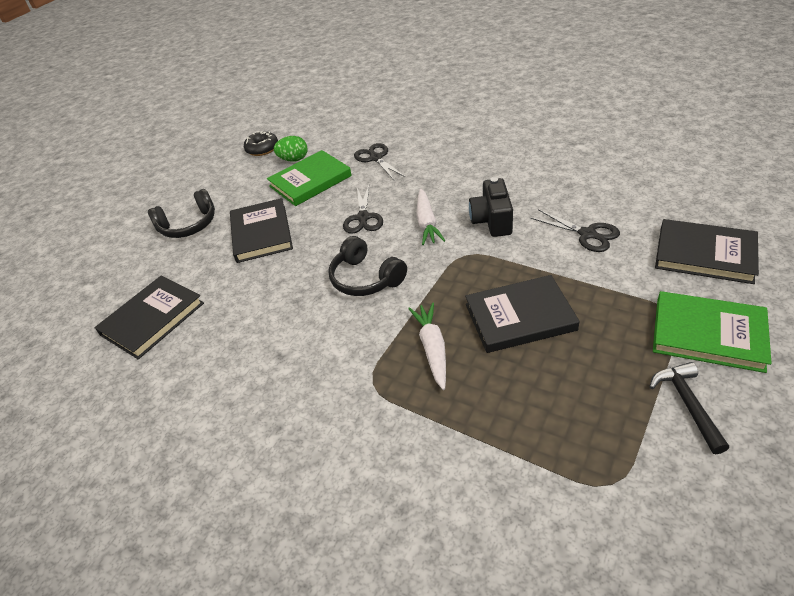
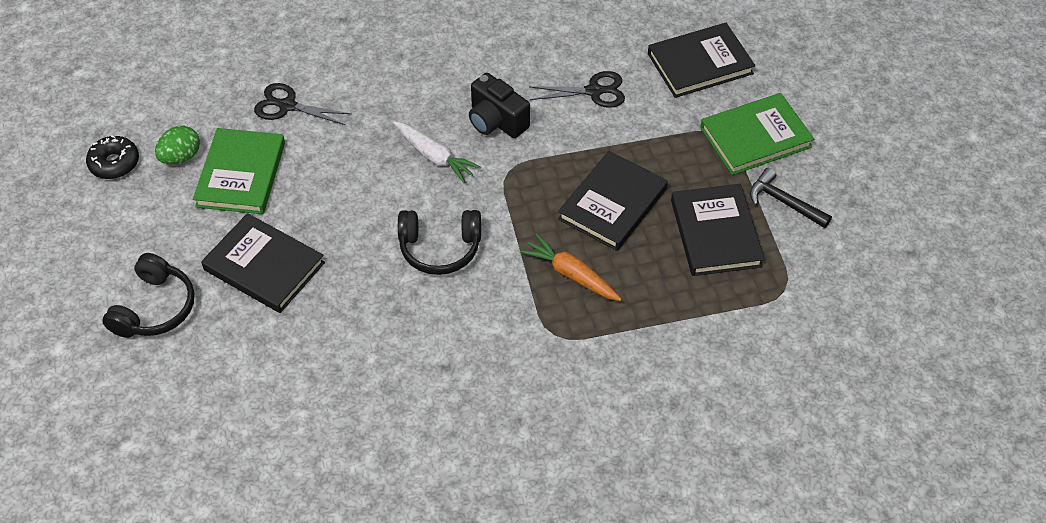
camera: 50 degrees left, 10 degrees up
(152, 319) = (265, 422): black book -> black book (715, 233)
(363, 218) = (360, 186): black scissors -> none
(432, 348) = (571, 274): white carrot -> orange carrot

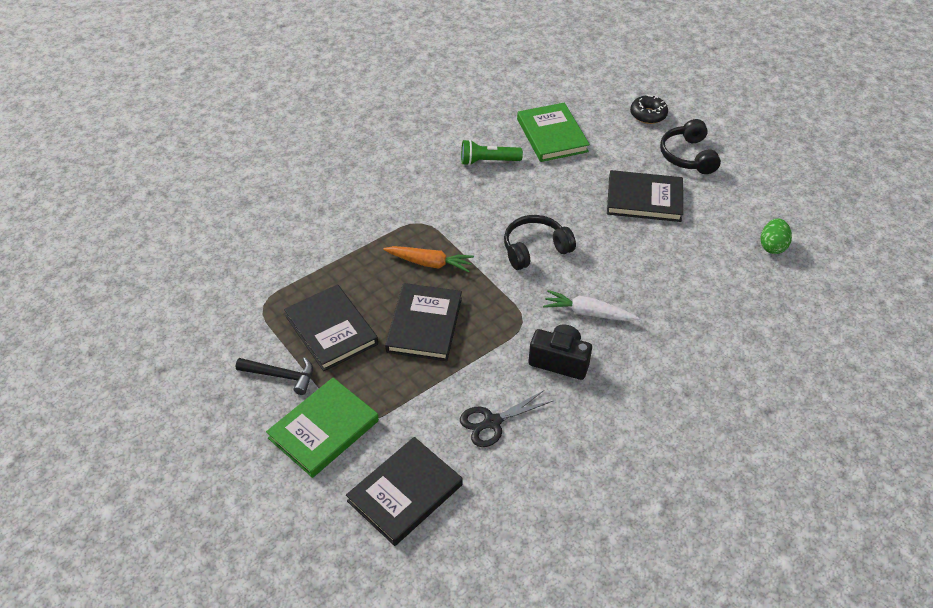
camera: 155 degrees right, 5 degrees down
(114, 163) = (812, 226): black donut -> black donut (648, 115)
(241, 174) = (718, 249): green book -> green book (552, 135)
(287, 106) = (737, 312): black scissors -> none
(415, 400) = (488, 161): none -> green flashlight

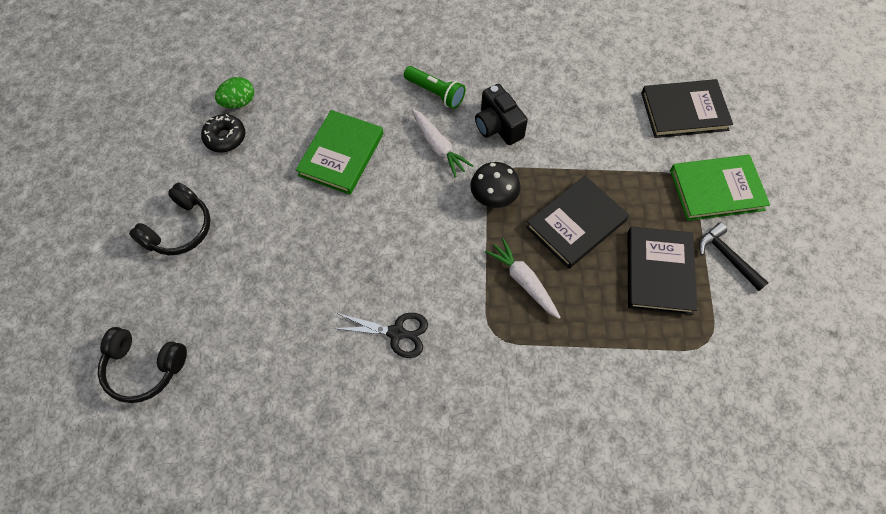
camera: 140 degrees left, 15 degrees up
(429, 263) = (523, 281): orange carrot -> white carrot
(488, 161) = (361, 366): green flashlight -> green flashlight (435, 93)
(492, 422) = (587, 117): black scissors -> black scissors (397, 333)
(506, 304) = (494, 196): none -> black mushroom
(535, 249) = (420, 230): black headphones -> black headphones (144, 368)
(552, 135) = (263, 353): green book -> green book (341, 154)
(644, 199) = (274, 213): black book -> none
(648, 115) = (144, 306): black donut -> black donut (225, 137)

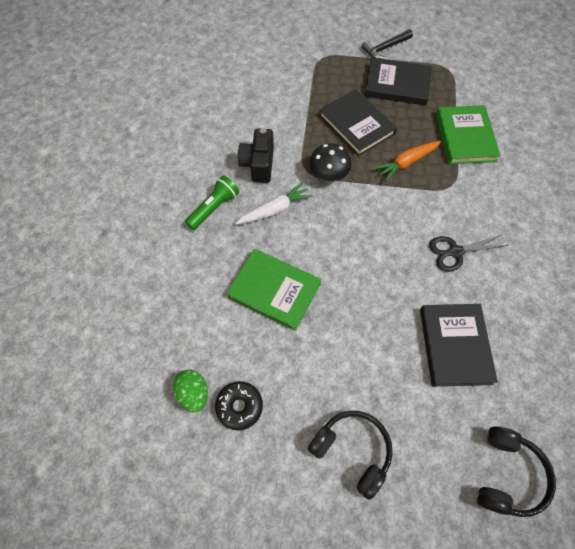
camera: 85 degrees left, 0 degrees up
(397, 333) = (455, 252): black scissors -> black scissors turned 120 degrees counterclockwise
(498, 126) = (258, 164): black camera -> black camera turned 120 degrees clockwise
(523, 281) = (406, 163): white carrot -> orange carrot
(684, 111) = (260, 48): black book -> black book (454, 345)
(716, 190) = (331, 44): green book -> green book (465, 137)

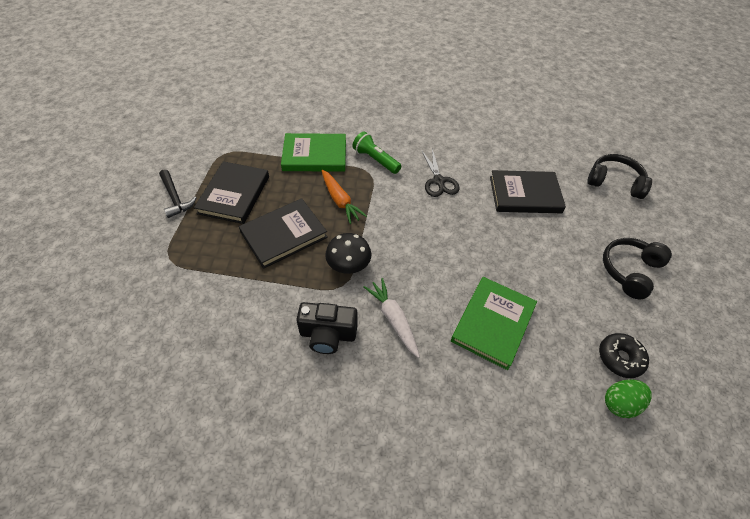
camera: 90 degrees left, 10 degrees down
(214, 208) = (389, 386): green flashlight -> green flashlight (375, 160)

